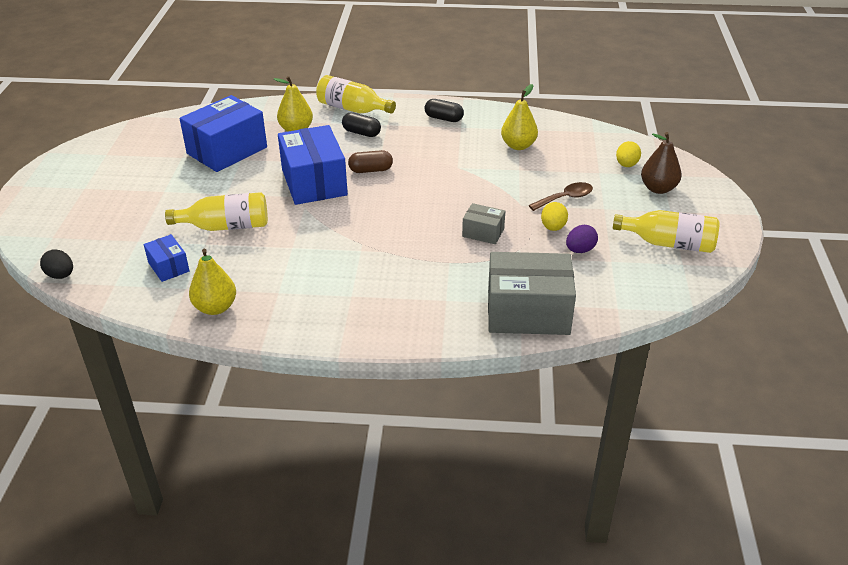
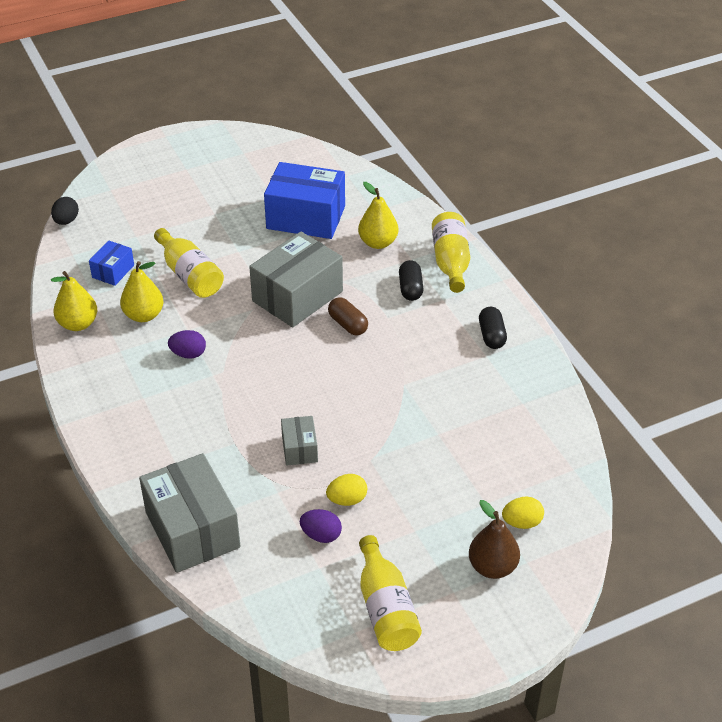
camera: 60 degrees right, 5 degrees up
(314, 182) = (297, 296): blue box -> grey box
(323, 255) = (188, 354): none -> purple egg
(518, 146) = (486, 416): yellow pear -> yellow pear (144, 315)
(565, 198) = (410, 491): brown spoon -> none

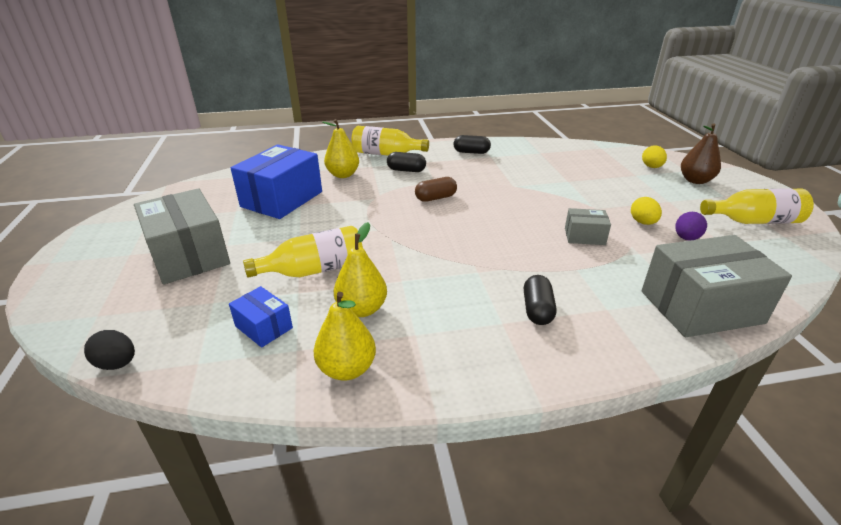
camera: 75 degrees left, 10 degrees down
(164, 418) = (537, 310): none -> black capsule
(188, 354) = (441, 283): purple egg -> none
(297, 296) = (387, 215): grey box -> grey box (189, 255)

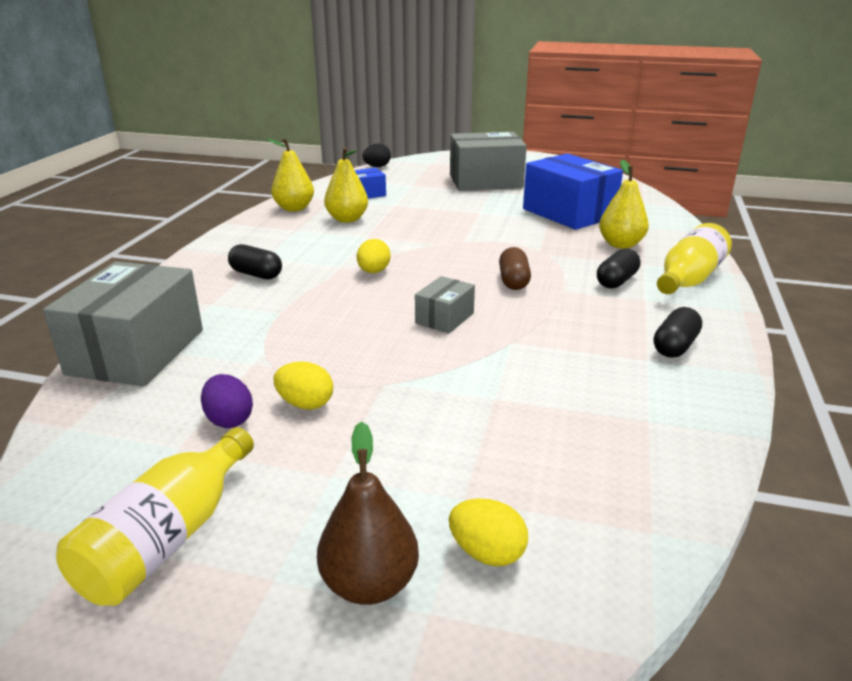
camera: 115 degrees right, 5 degrees down
(314, 270) = (418, 212): yellow bottle -> none
(472, 252) = (373, 272): none -> yellow egg
(584, 236) = (328, 342): grey box -> grey box (444, 318)

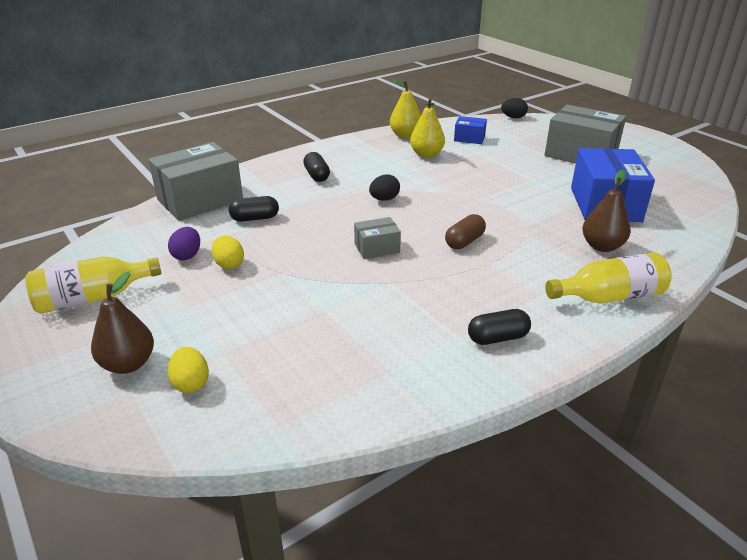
camera: 40 degrees right, 5 degrees up
(373, 272) = (384, 199): yellow egg -> black egg
(616, 281) = (543, 273): black capsule -> black capsule (255, 218)
(620, 244) = (602, 246): yellow pear -> brown pear

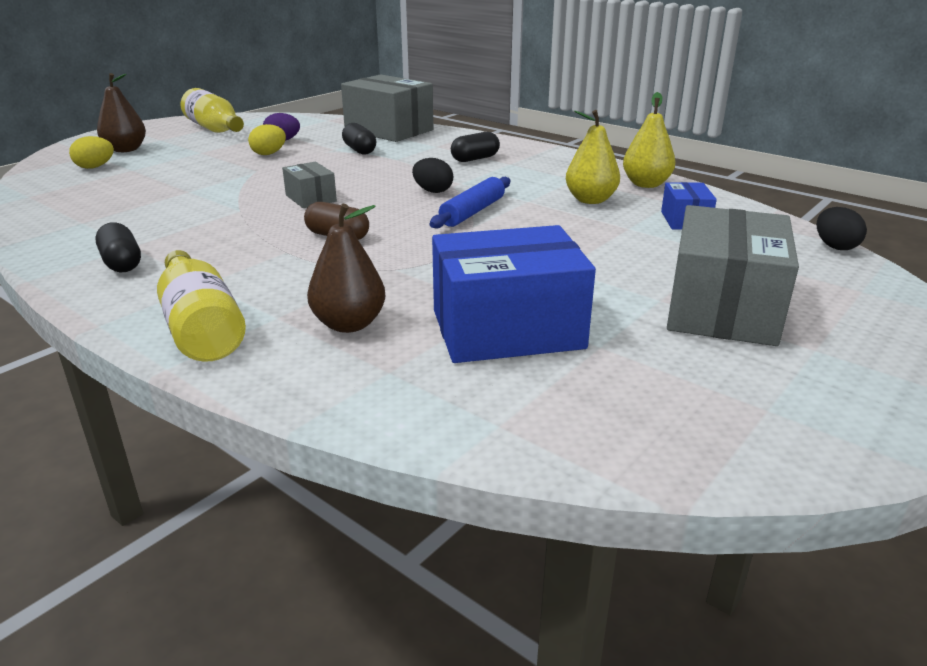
camera: 75 degrees right, 5 degrees down
(434, 191) = (473, 212): none -> blue rolling pin

